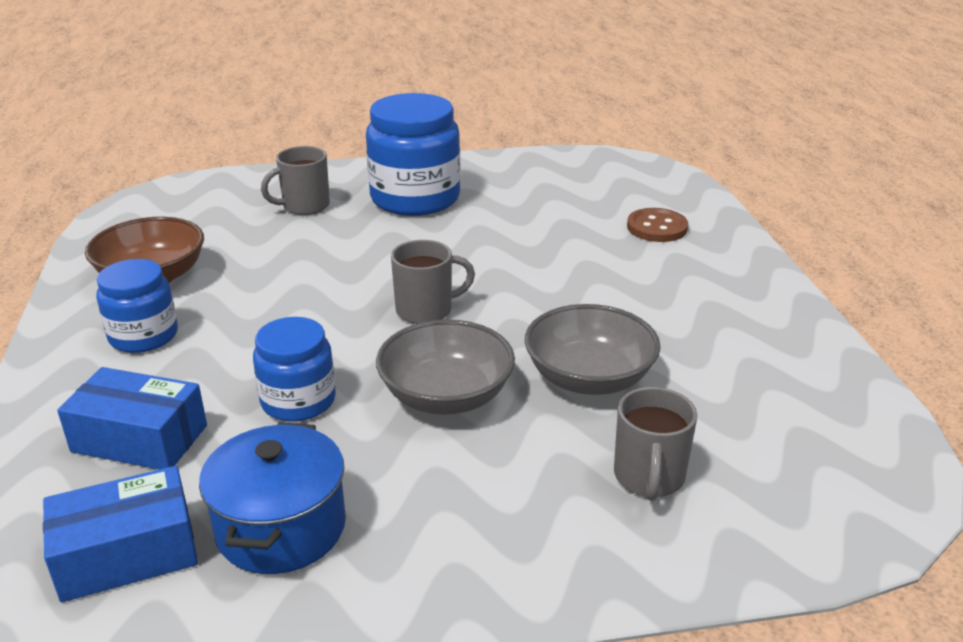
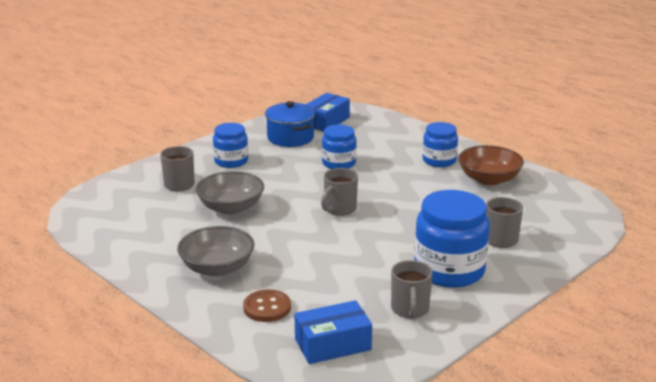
camera: 145 degrees right, 5 degrees down
(140, 438) = (373, 139): blue box -> blue box (333, 344)
(446, 396) = (284, 182): grey bowl -> grey bowl (217, 268)
(488, 503) = (231, 161): none -> blue jar
(509, 183) = (410, 309): none -> grey mug

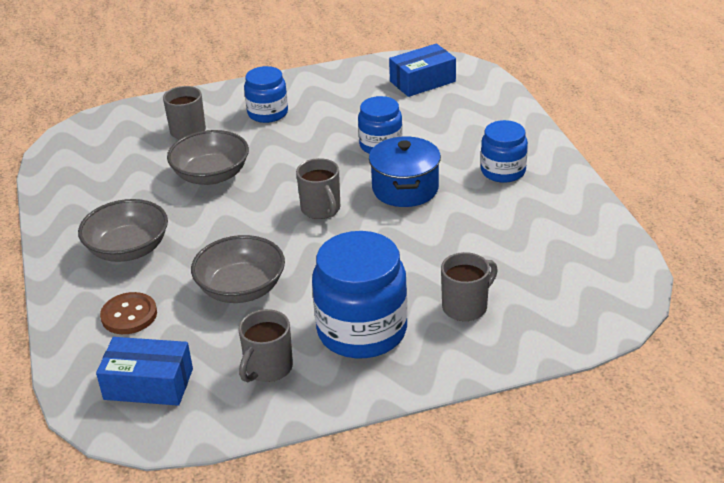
camera: 30 degrees right, 10 degrees up
(290, 138) = (361, 95): blue pot -> blue pot (405, 189)
(335, 269) = (241, 289): none -> grey bowl
(339, 209) = (321, 209): grey mug -> grey mug turned 90 degrees counterclockwise
(489, 179) = (538, 215): brown bowl -> none

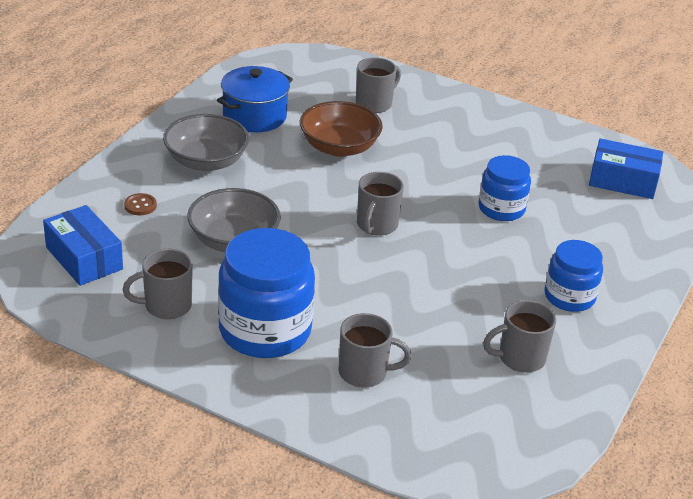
camera: 40 degrees right, 0 degrees up
(129, 315) = (140, 205): brown button -> brown button, size x0.61
(211, 175) = (339, 147): grey bowl -> brown bowl
(268, 113) = (453, 127): blue jar -> none
(405, 189) = (465, 254): blue pot -> blue pot (254, 116)
(535, 228) = (520, 358): none -> grey mug

